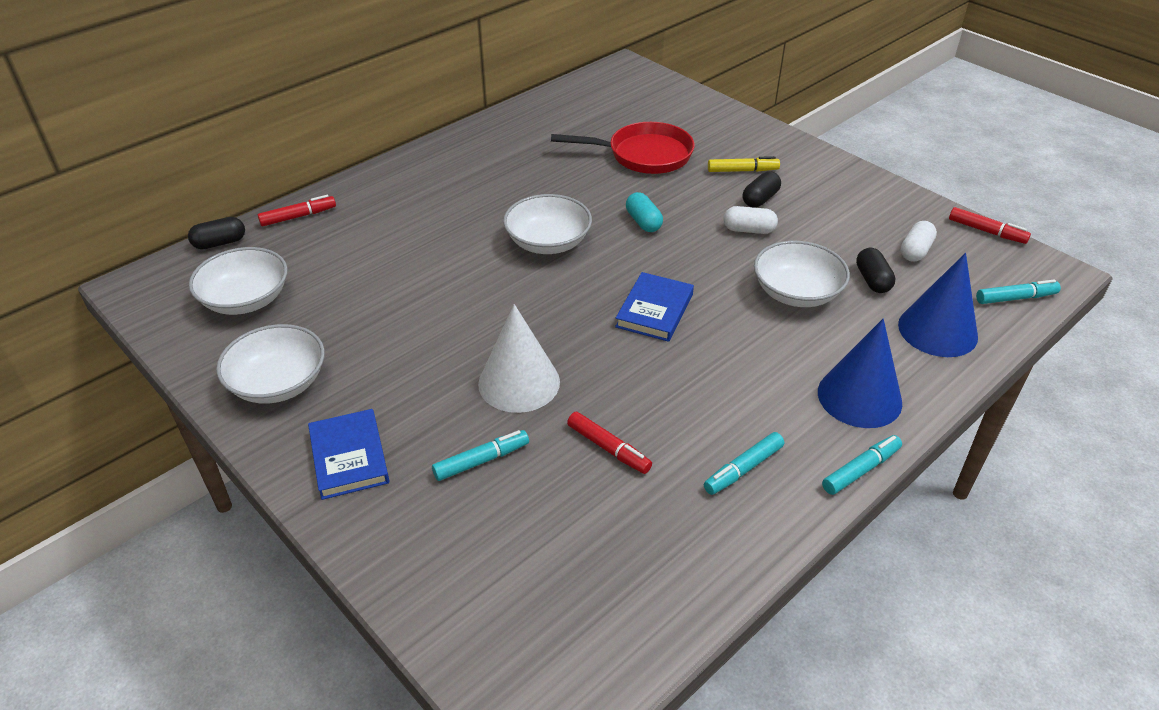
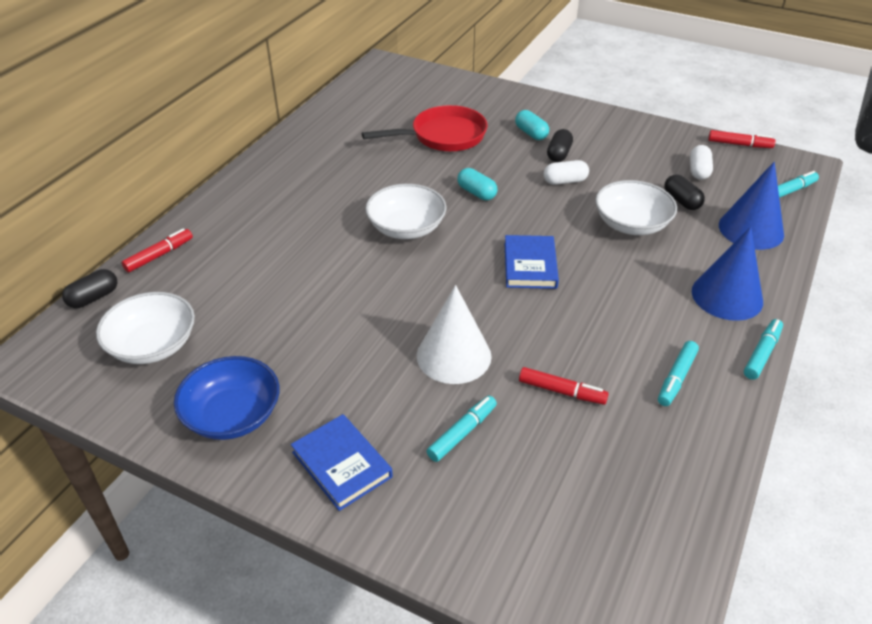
camera: 20 degrees left, 0 degrees up
(278, 383) = (232, 415): white bowl -> blue bowl
(742, 170) = (531, 133): yellow marker -> turquoise capsule

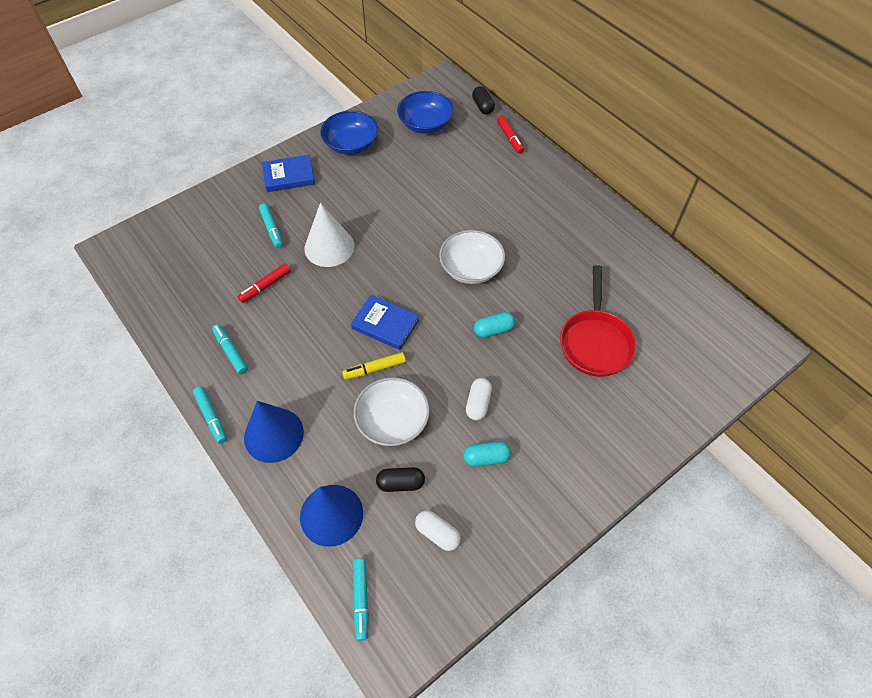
camera: 115 degrees right, 15 degrees up
(153, 345) = (425, 124): white bowl -> blue bowl
(531, 133) = (571, 416): turquoise capsule -> turquoise capsule (486, 458)
(559, 154) = (524, 422): black capsule -> none
(589, 254) = (375, 369): none -> yellow marker
(739, 144) = (463, 615): red marker -> none

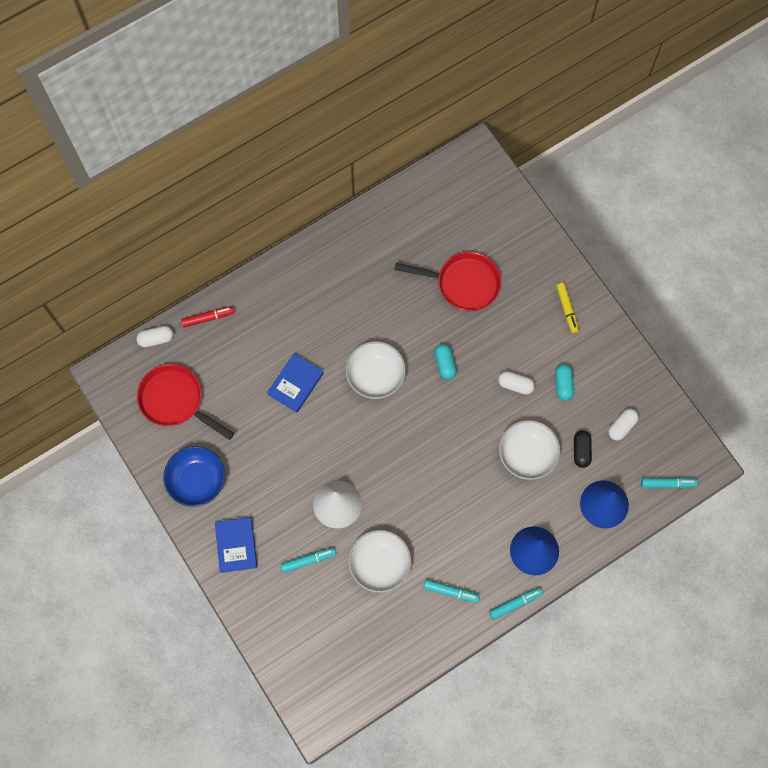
camera: 85 degrees left, 15 degrees up
(231, 352) = (450, 591): turquoise marker -> turquoise marker turned 135 degrees counterclockwise
(265, 286) = (379, 564): red marker -> white bowl
(375, 369) = (477, 466): yellow marker -> yellow marker (567, 309)
(385, 324) = (431, 455): blue book -> blue book (295, 384)
(425, 124) = (175, 401): blue bowl -> red pan
(482, 106) = (156, 339): black capsule -> white capsule

